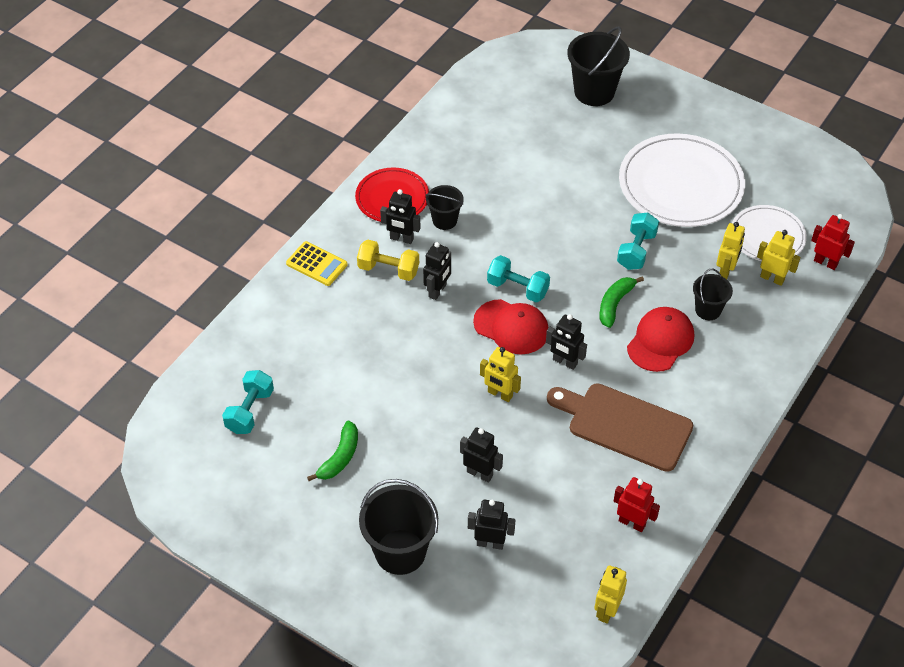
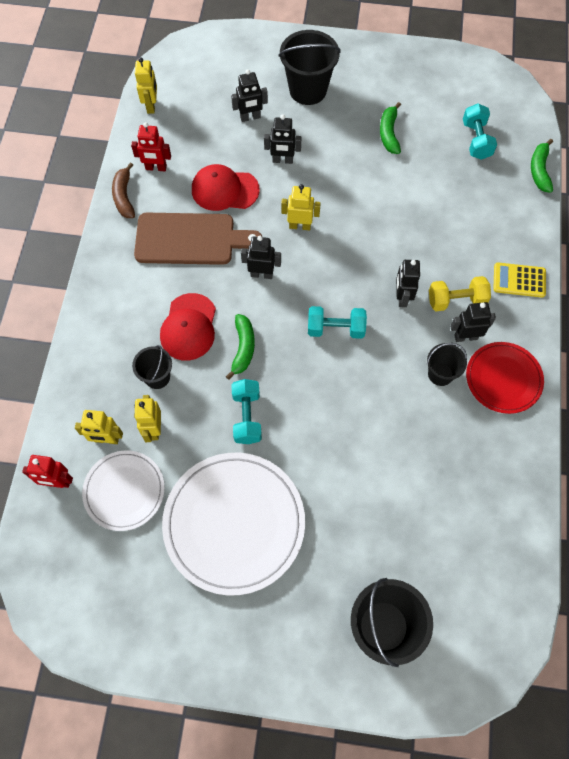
camera: 155 degrees right, 15 degrees up
(210, 353) = (539, 170): none -> green banana
(511, 327) = (321, 288): red cap -> red cap (224, 190)
(682, 502) = (124, 196): none -> brown banana

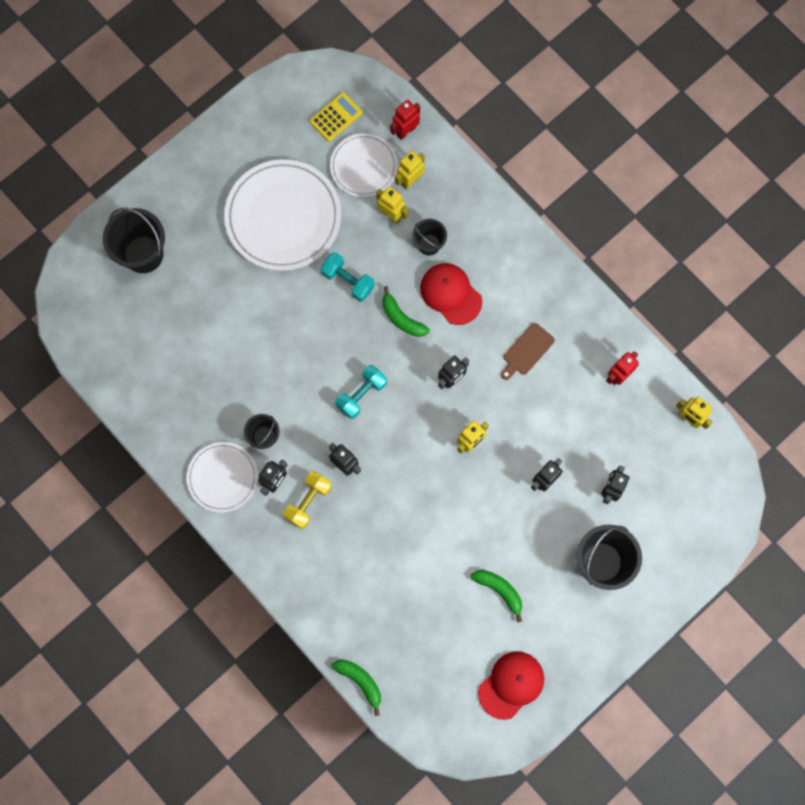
camera: 130 degrees right, 10 degrees up
(124, 196) = (608, 331): brown banana -> none
(190, 239) = (527, 351): brown cutting board -> brown cutting board, size x0.53
(224, 190) = (552, 411): red cap -> red cap (511, 685)
(476, 140) = (432, 657): turquoise dumbbell -> none
(503, 379) = (222, 477): red plate -> white plate
(519, 280) = (283, 565): yellow calculator -> yellow calculator (336, 117)

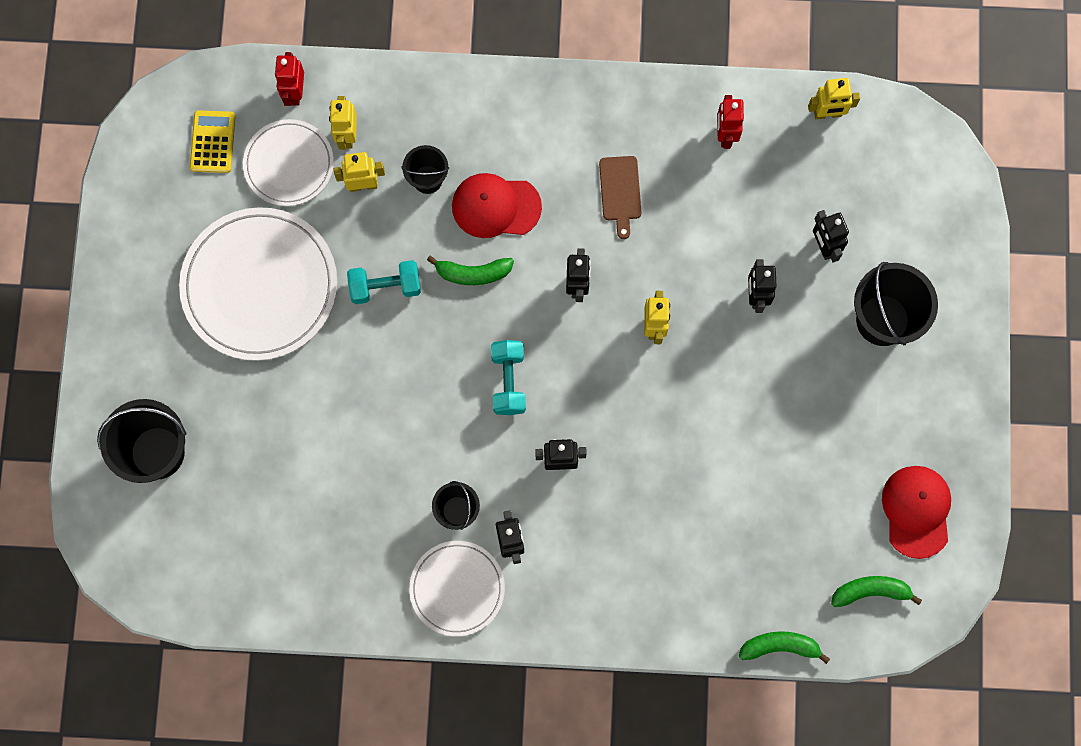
camera: 45 degrees left, 0 degrees up
(308, 502) = (562, 530): yellow dumbbell -> none
(499, 590) = (819, 436): green banana -> green banana (871, 591)

